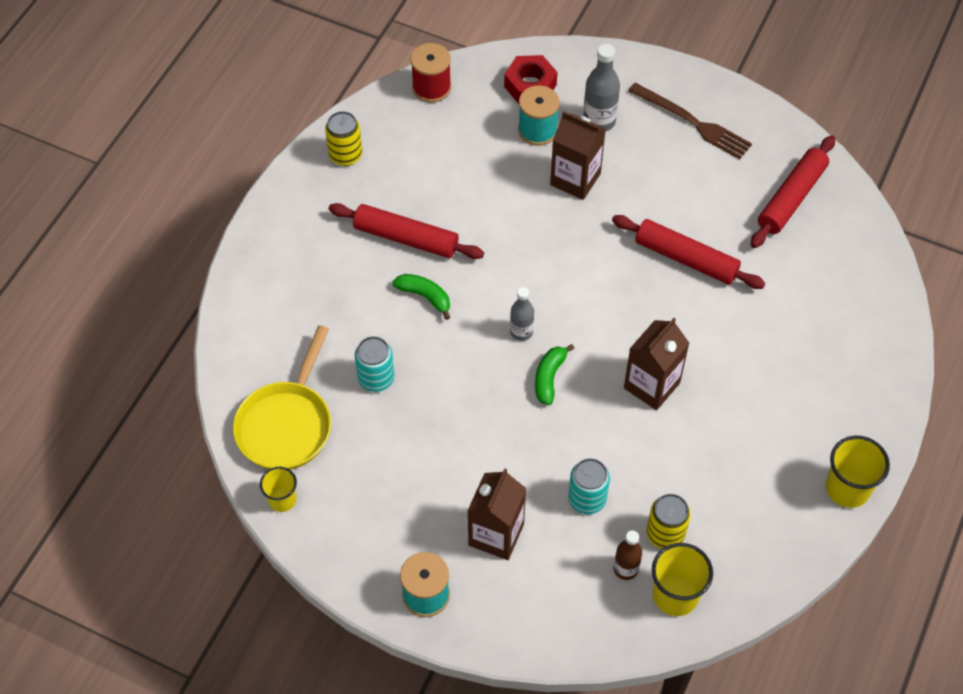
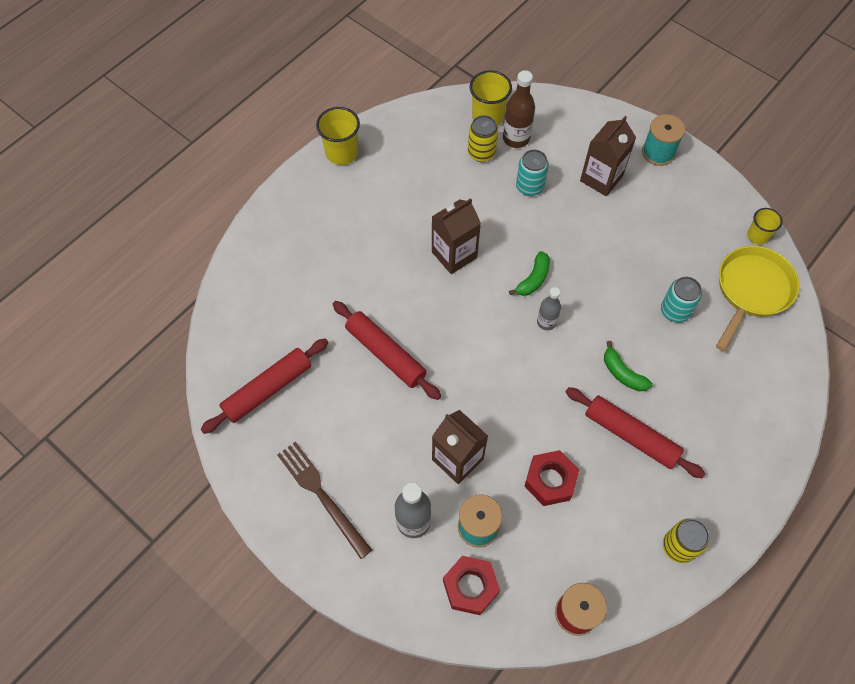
camera: 165 degrees left, 5 degrees up
(479, 181) = (550, 480): none -> red nut
(625, 569) = (516, 138): brown bottle -> brown bottle, size x1.55

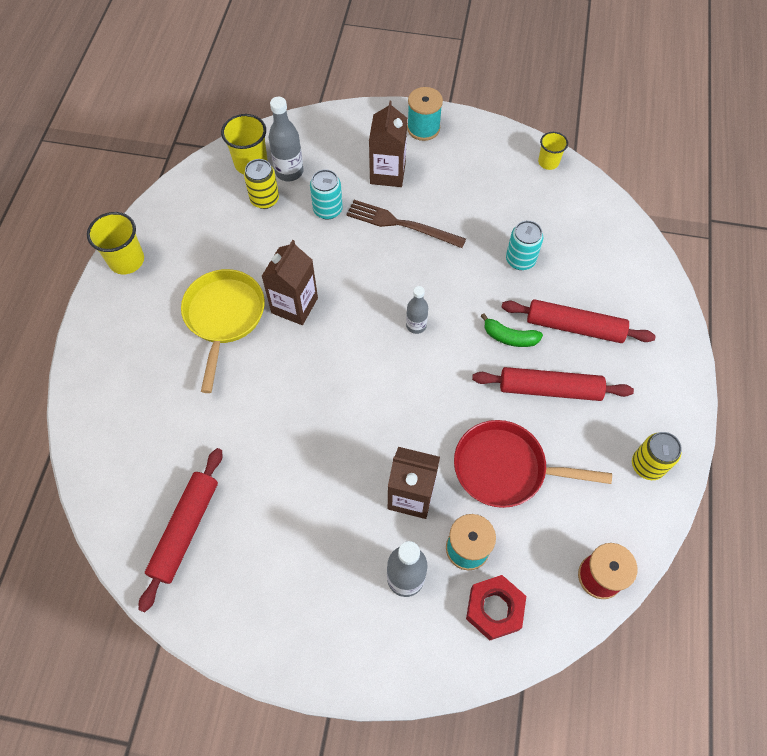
camera: 30 degrees left, 0 degrees up
(322, 495) = (302, 604): brown fork -> brown fork (401, 224)
(385, 354) = (284, 432): red rolling pin -> red rolling pin (574, 327)
(516, 138) = (289, 172): brown bottle -> grey bottle
(533, 279) = (381, 292): green banana -> none
(550, 480) = (505, 468): red nut -> red pan
(751, 290) = (572, 211): yellow pan -> yellow pan (224, 317)

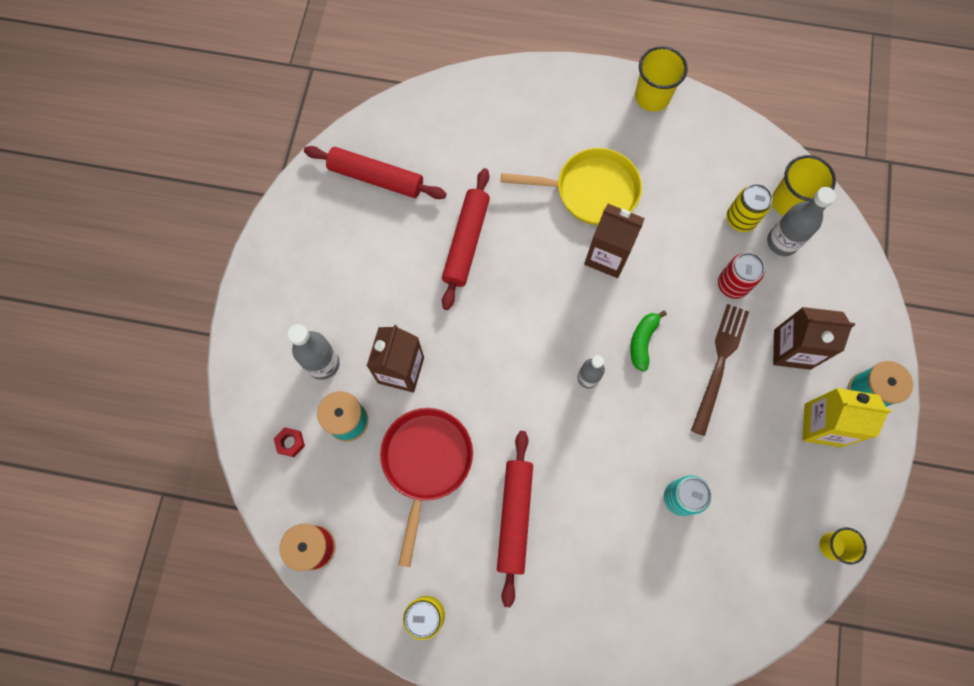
camera: 90 degrees right, 10 degrees up
(328, 210) = (732, 284): turquoise can -> red can
(452, 159) = (822, 425): none -> yellow carton
(494, 609) = (290, 443): red nut -> red nut, size x0.53
(509, 337) = (577, 478): green banana -> green banana (642, 341)
(574, 327) = (592, 553): red rolling pin -> red rolling pin (466, 242)

